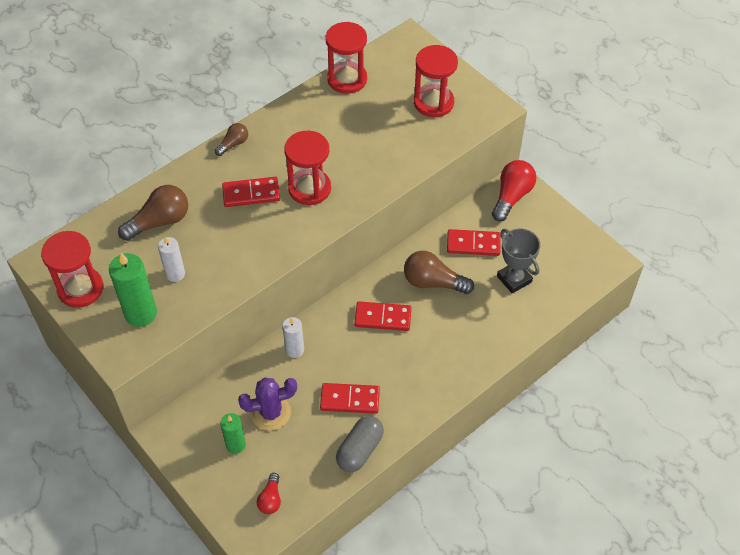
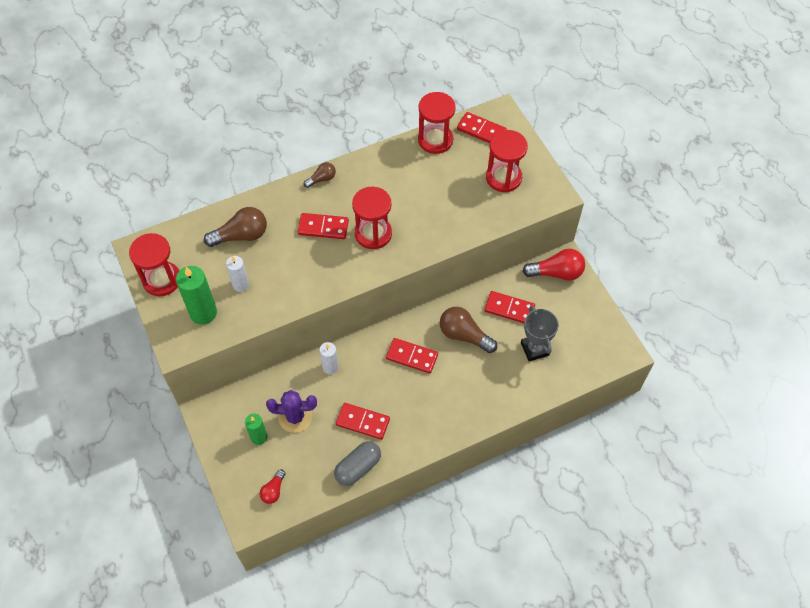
camera: 15 degrees right, 5 degrees up
(394, 60) = (481, 130): none -> red domino
(511, 196) = (556, 273): red light bulb -> red light bulb turned 45 degrees clockwise

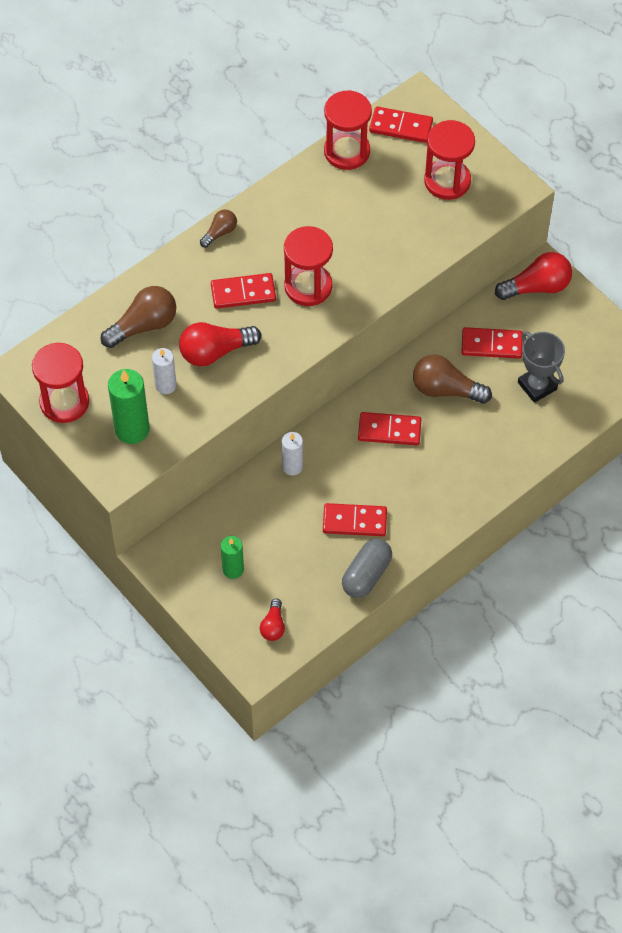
camera: 15 degrees left, 0 degrees up
(286, 267) = (215, 352): none -> red light bulb
(295, 417) = (269, 535): purple cactus -> none

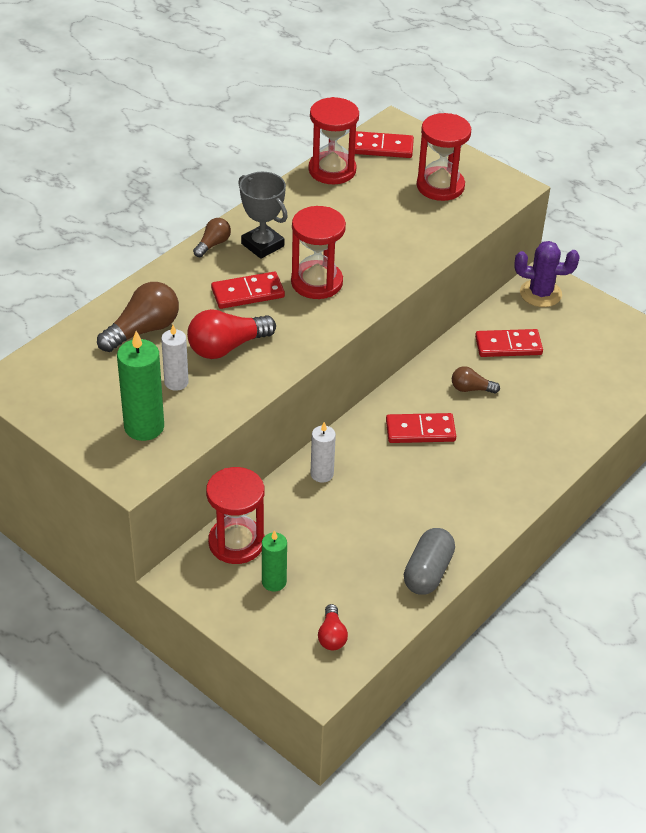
camera: 10 degrees left, 15 degrees down
(64, 402) = (62, 407): red hourglass -> red hourglass (236, 542)
(354, 521) = (402, 520): red domino -> none
(445, 390) = (471, 389): brown light bulb -> brown light bulb, size x0.56
(537, 287) = (540, 293): red light bulb -> purple cactus
(537, 386) = (565, 377): grey trophy -> grey trophy (262, 245)

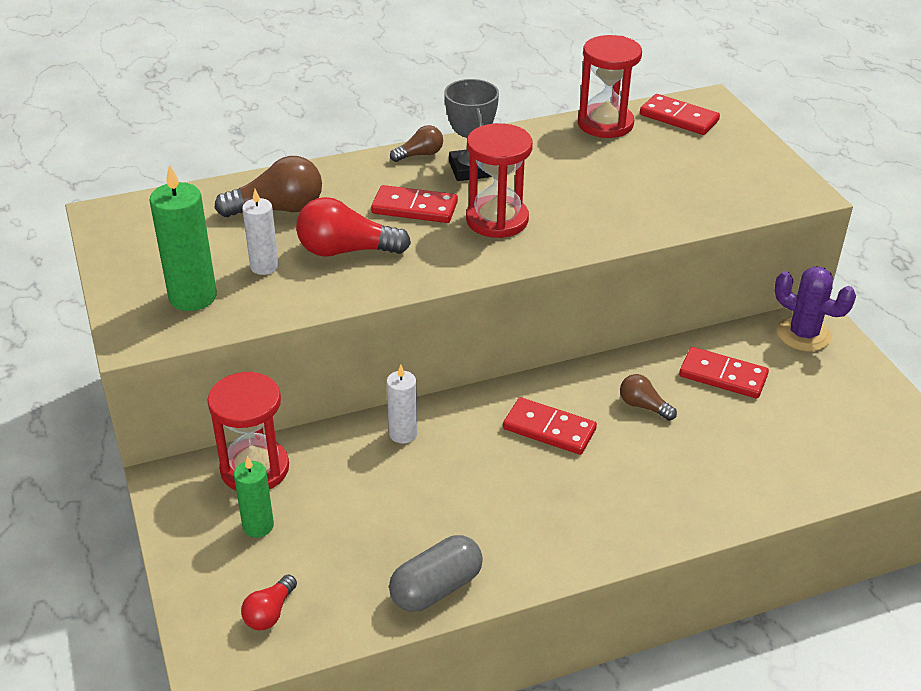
camera: 30 degrees right, 5 degrees down
(440, 186) = (716, 170): red hourglass -> none

